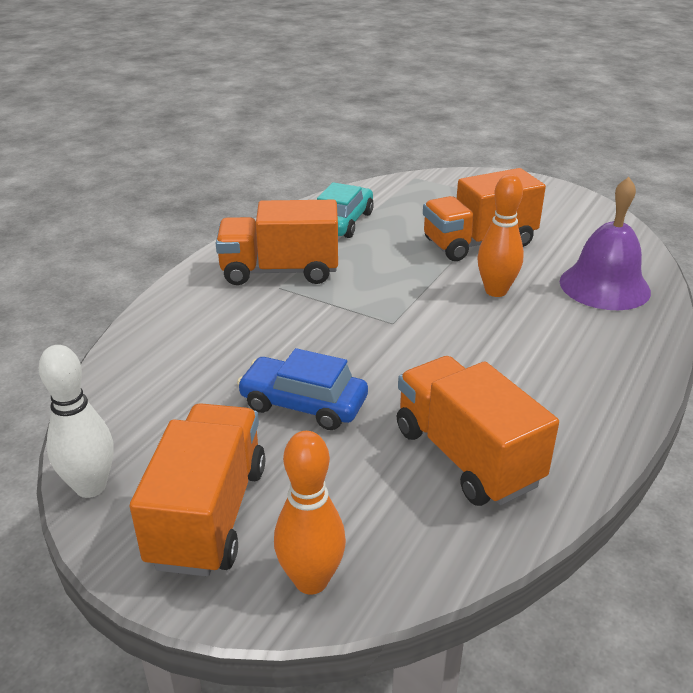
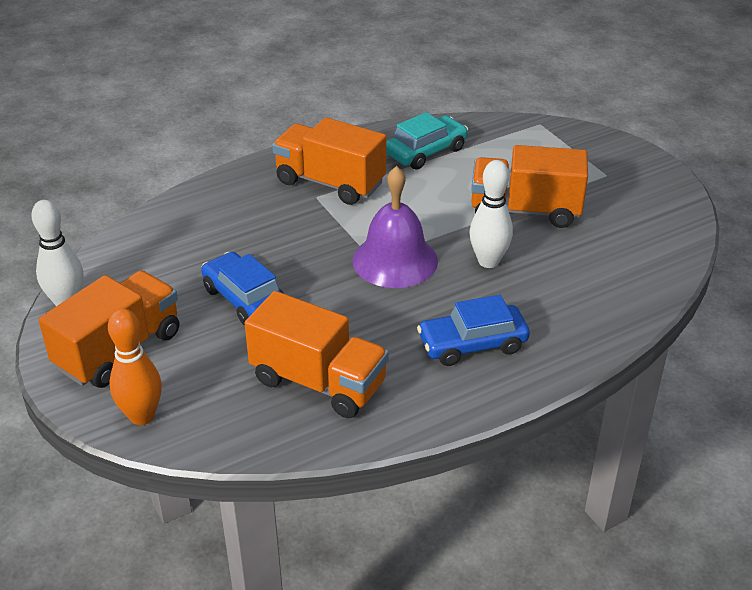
camera: 30 degrees right, 5 degrees up
(466, 456) = (318, 382): orange truck -> orange truck turned 120 degrees clockwise
(496, 291) = (488, 261): orange bowling pin -> white bowling pin
(564, 364) = (472, 344): none -> blue car
(604, 286) = (592, 291): purple bell -> purple bell (395, 260)

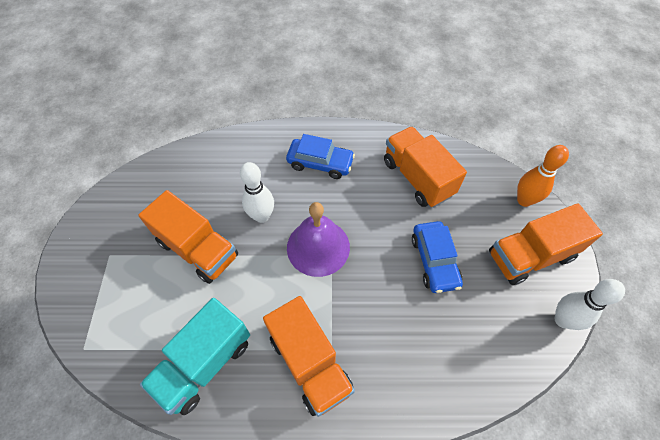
camera: 150 degrees left, 20 degrees up
(426, 151) = (205, 363): turquoise car -> turquoise truck

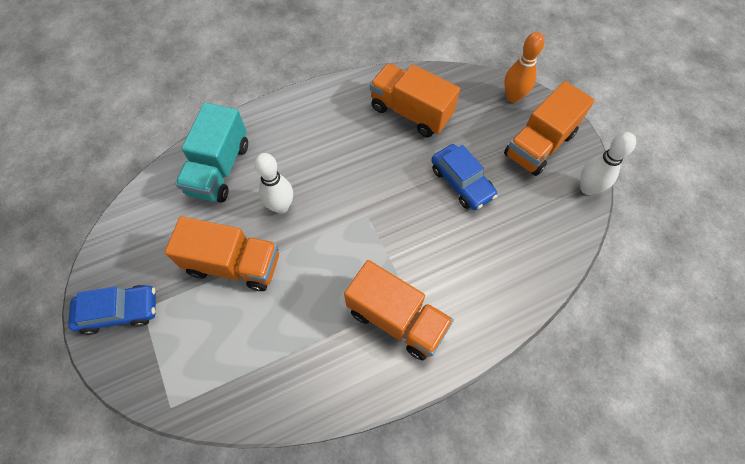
camera: 25 degrees left, 5 degrees up
(205, 363) = (300, 363): turquoise truck -> turquoise truck (219, 169)
(318, 247) = (351, 213): purple bell -> none
(320, 163) = (312, 133): blue car -> blue car (119, 311)

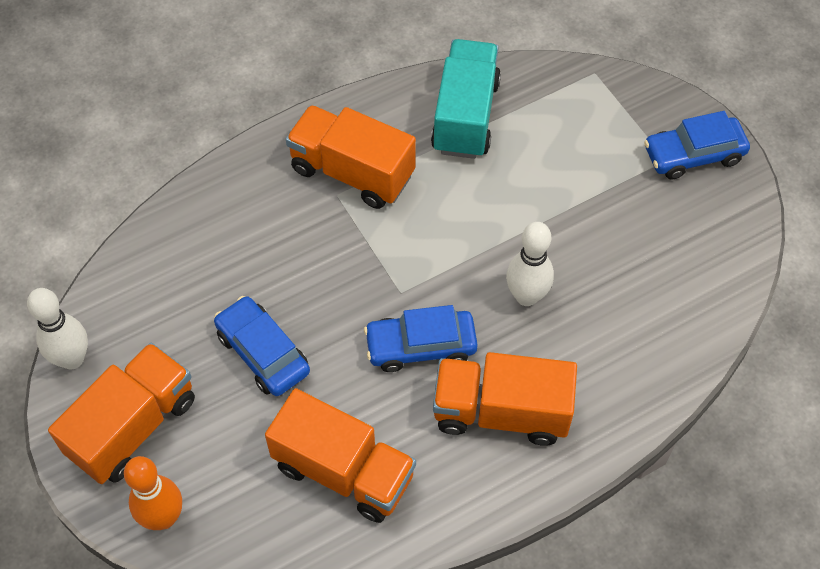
camera: 175 degrees right, 5 degrees down
(219, 169) = (634, 345): turquoise truck -> turquoise truck (465, 116)
(234, 264) = (570, 217): orange truck -> orange truck (501, 412)
(357, 179) = (421, 346): none -> blue car

